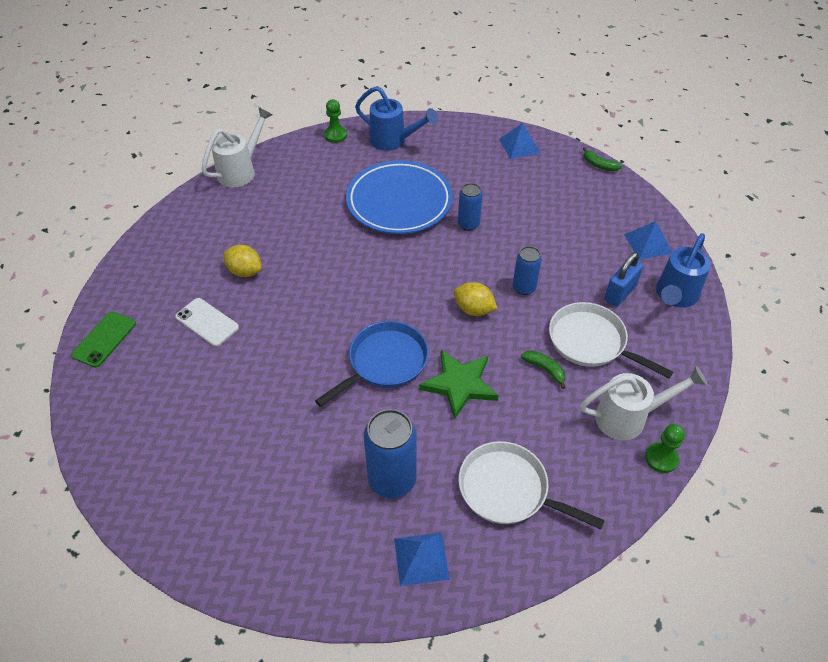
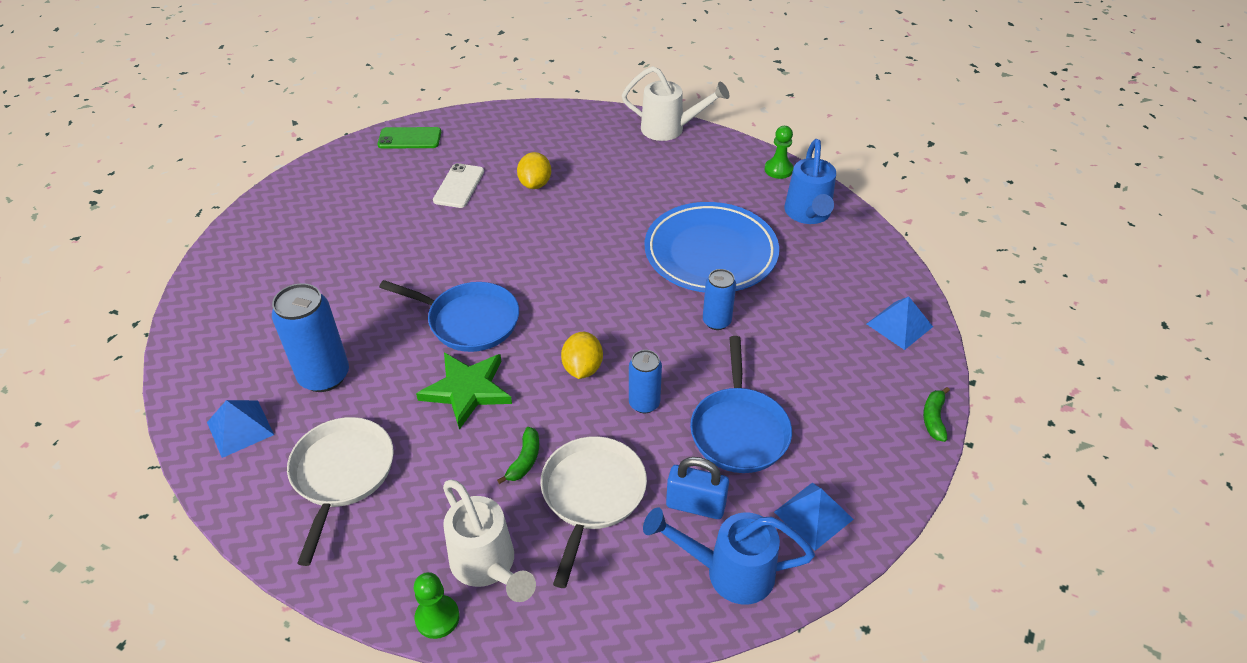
camera: 65 degrees right, 5 degrees down
(569, 250) = (739, 430): none -> blue pan

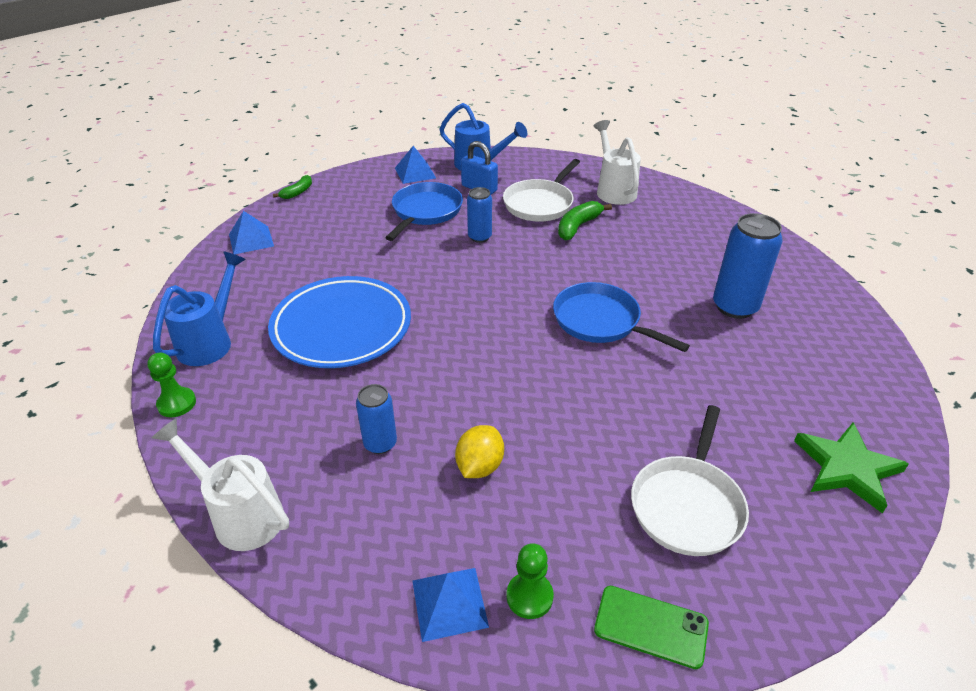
camera: 160 degrees left, 5 degrees down
(240, 428) = (798, 286): blue pyramid -> blue pyramid (449, 603)
(342, 474) = (709, 244): white pan -> white pan (687, 505)
(437, 617) = (645, 179): green pawn -> green pawn (529, 596)
(459, 186) = (583, 492): white phone -> none
(467, 390) = (611, 272): green star -> green star (847, 468)
(524, 460) = (578, 226): green banana -> green banana, size x1.52
(582, 368) = (514, 266): yellow lemon -> none
(716, 321) = (386, 273): blue can -> blue can (380, 443)

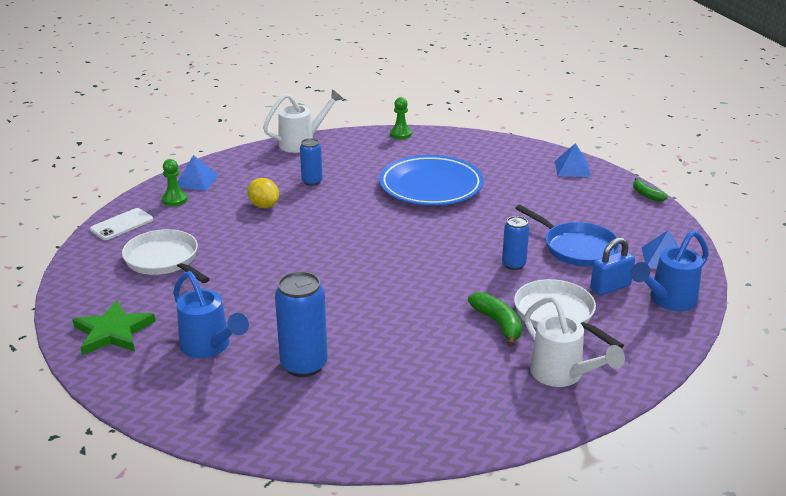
camera: 115 degrees right, 10 degrees down
(211, 341) = (452, 146): blue watering can -> blue watering can (210, 347)
(600, 321) = (348, 287): blue pan -> none
(613, 190) = (563, 376): white watering can -> white watering can turned 45 degrees clockwise
(651, 627) = (122, 224): green phone -> white phone

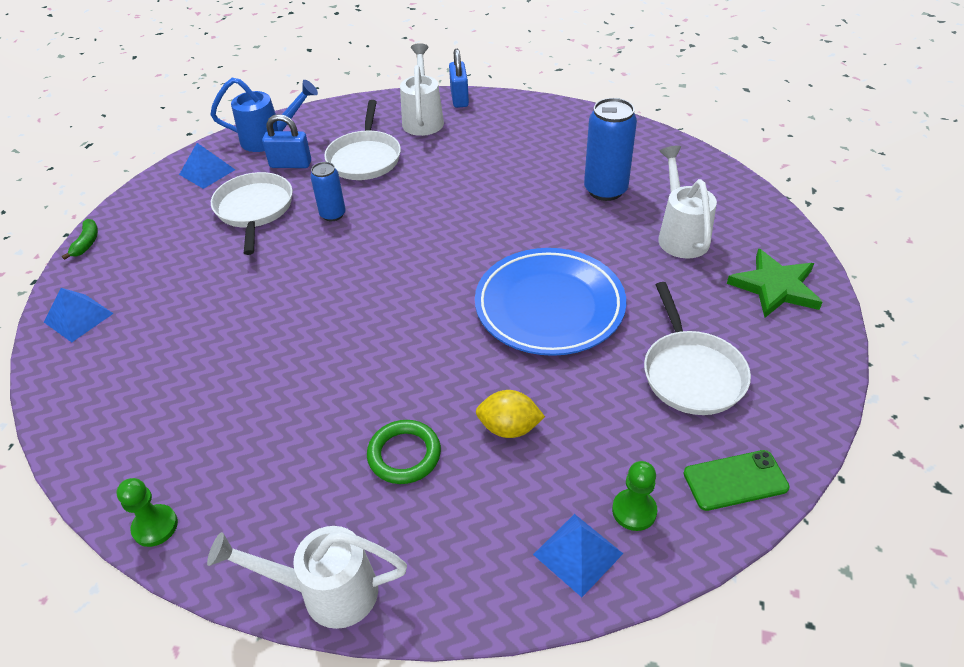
camera: 145 degrees left, 15 degrees up
(122, 224) = (735, 480): white phone -> green phone
(210, 347) = (680, 234): blue watering can -> white watering can
(264, 205) = (509, 428): yellow lemon -> yellow lemon turned 75 degrees counterclockwise
(312, 182) = (404, 455): blue can -> green ring
(431, 186) = (269, 364): blue plate -> blue plate (549, 307)
(498, 324) = (419, 167): green banana -> none
(560, 418) = (459, 98): none -> blue padlock
(576, 248) = (254, 210): blue pan -> white pan

